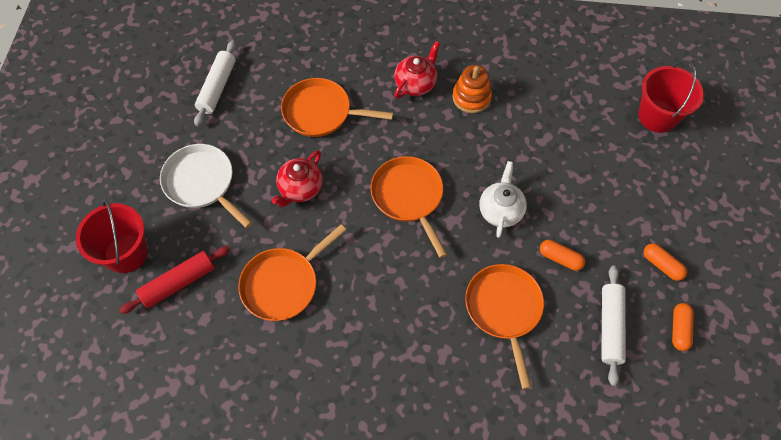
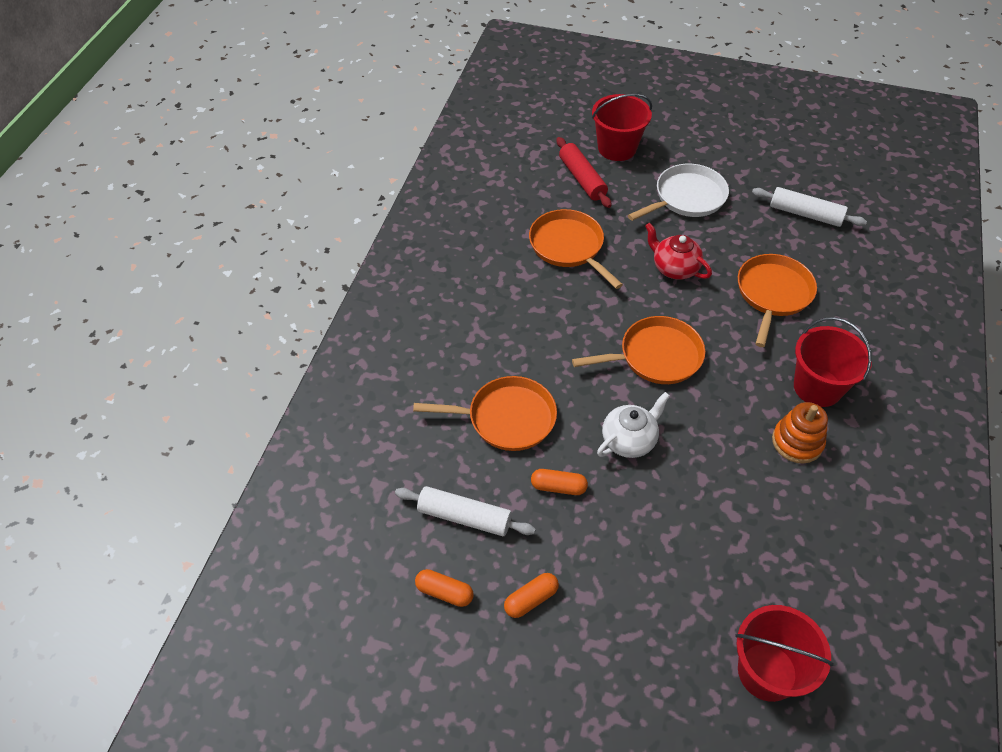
camera: 100 degrees right, 10 degrees down
(416, 83) = (817, 387): red teapot -> red bucket
(500, 210) = (629, 440): white teapot -> white teapot turned 60 degrees counterclockwise
(560, 258) = (558, 487): orange capsule -> orange capsule turned 60 degrees clockwise

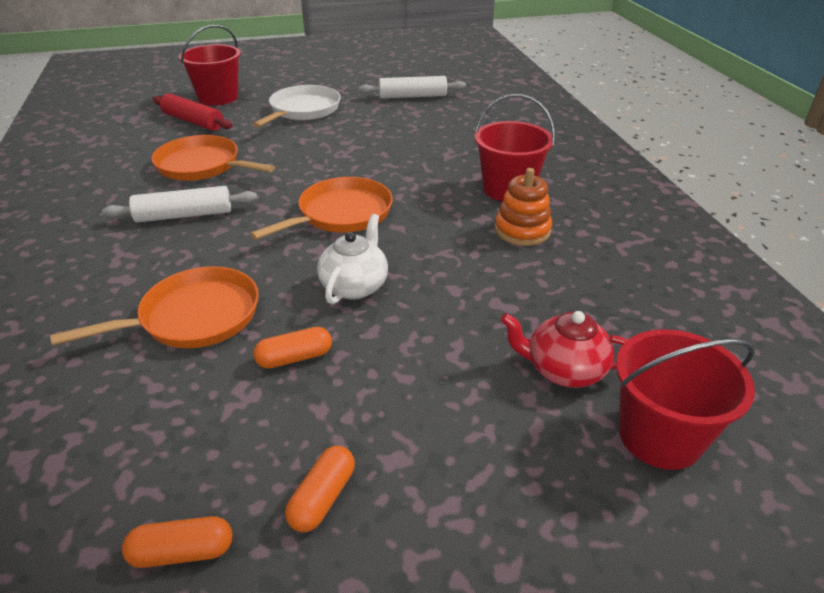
camera: 30 degrees left, 15 degrees down
(464, 517) = (177, 441): white rolling pin -> white rolling pin (184, 215)
(674, 268) = (320, 152): red teapot -> red teapot (564, 370)
(773, 294) = (422, 145): orange pan -> none

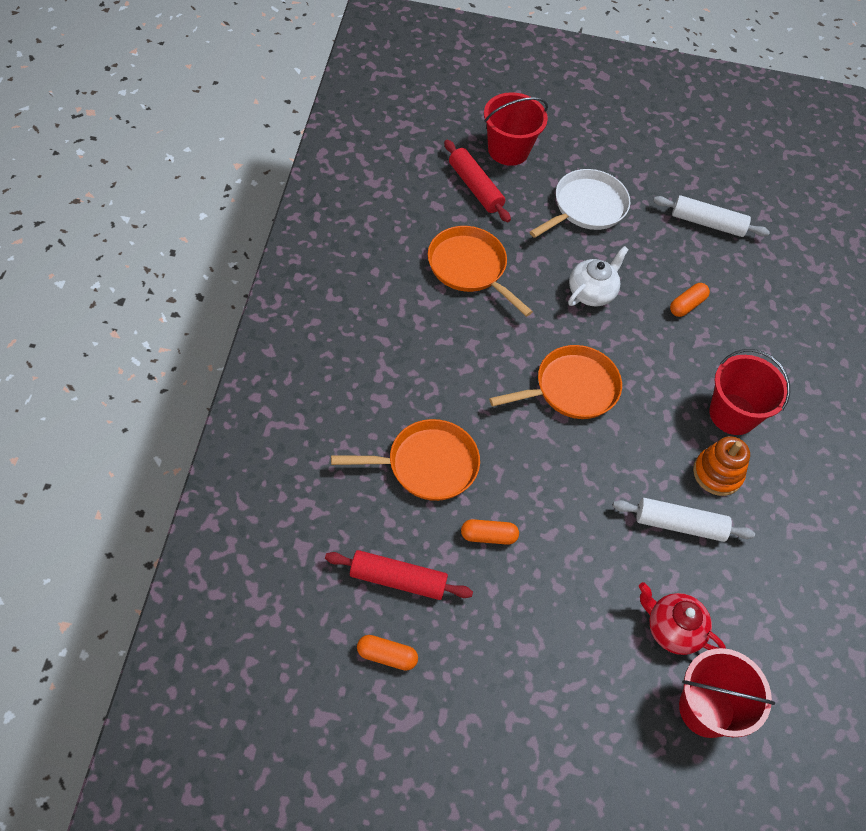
camera: 15 degrees right, 20 degrees up
(180, 446) = (397, 580): none -> red rolling pin
(184, 215) = (441, 337): white rolling pin -> white rolling pin (679, 525)
(322, 498) = (474, 656): orange capsule -> orange capsule (687, 305)
(354, 286) = (554, 481): white teapot -> white teapot (591, 292)

